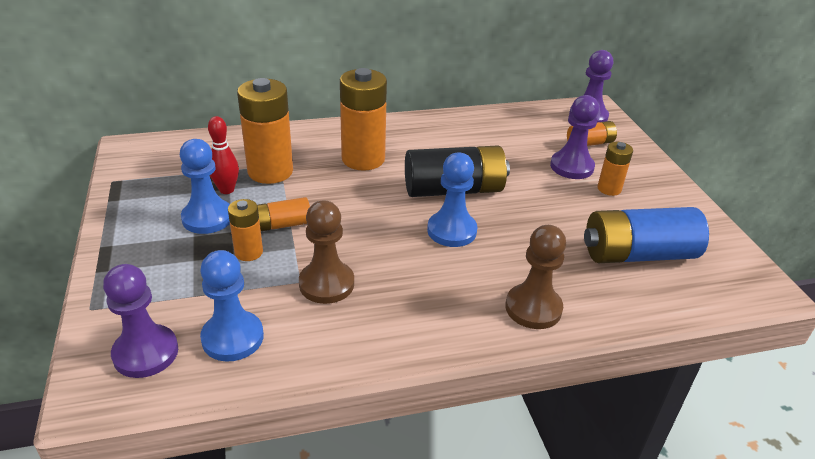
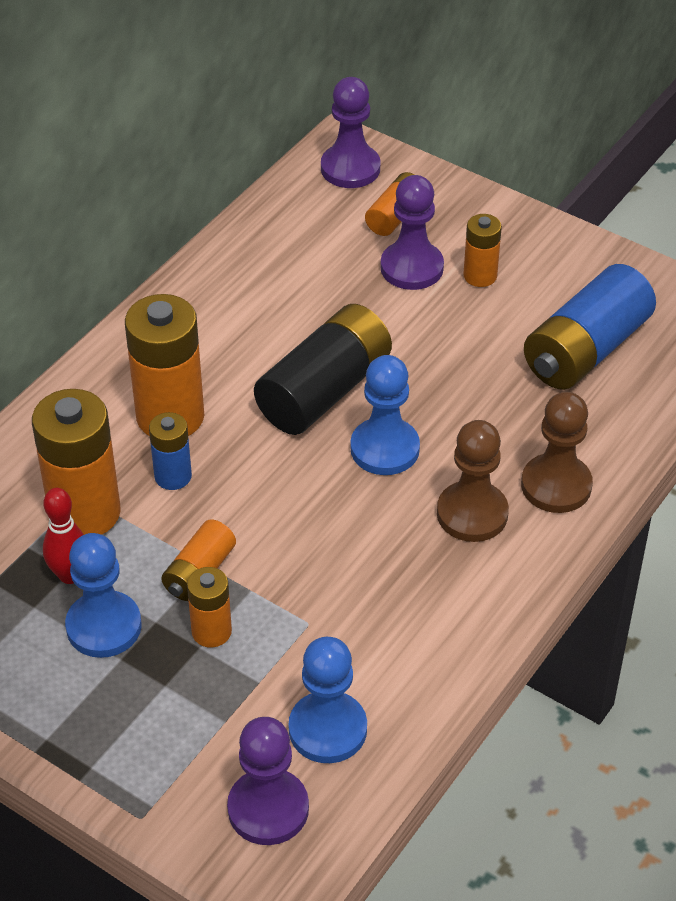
camera: 40 degrees left, 10 degrees up
(326, 284) = (339, 605): brown pawn -> brown pawn (472, 514)
(329, 181) = (173, 476): none -> blue battery

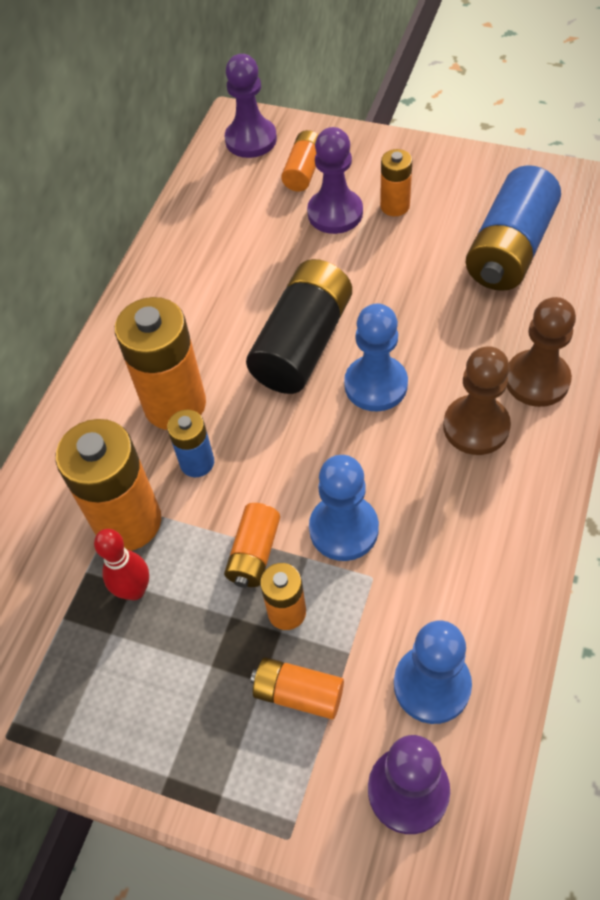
camera: 10 degrees left, 10 degrees up
(104, 626) = (184, 636): blue pawn -> blue pawn (343, 529)
(196, 703) = (298, 693): none -> orange battery

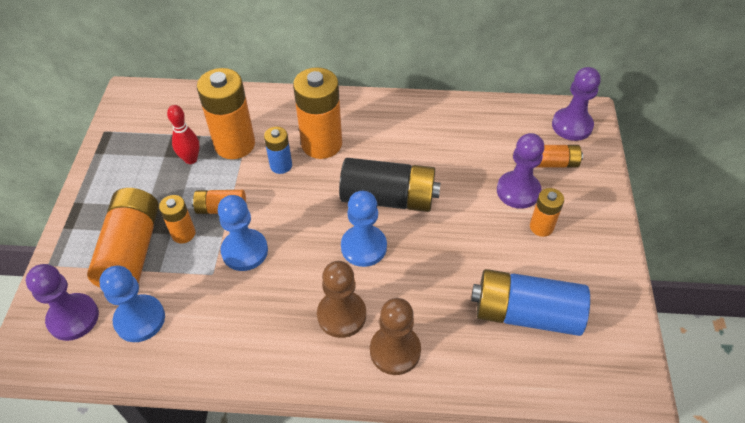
camera: 70 degrees right, 5 degrees down
(298, 693) = (132, 251): orange battery -> orange battery, size x1.88

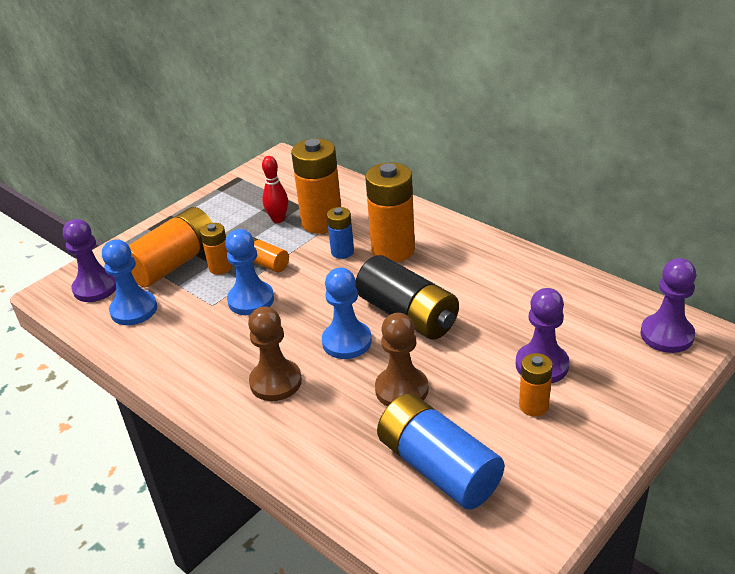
camera: 40 degrees right, 15 degrees down
(395, 351) = (290, 431): brown pawn -> brown pawn (401, 389)
(553, 163) = (608, 359): orange battery -> none

